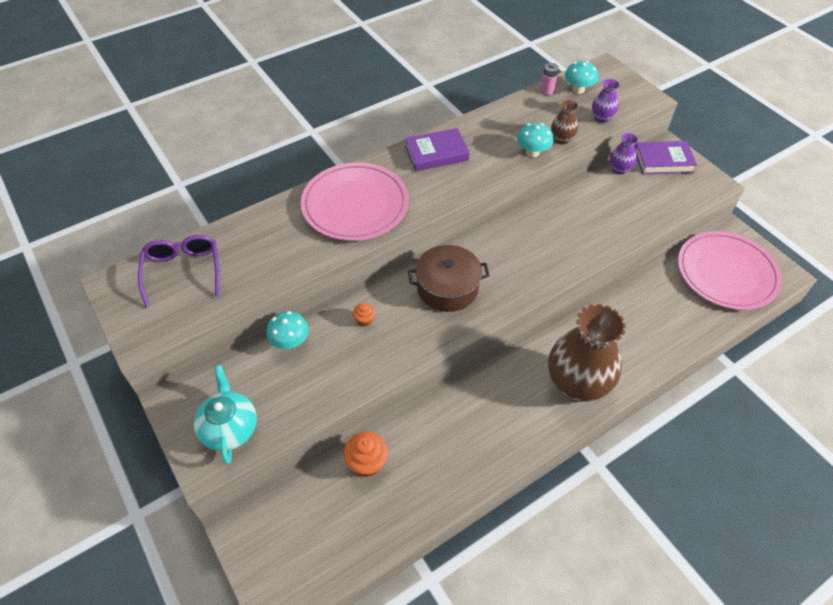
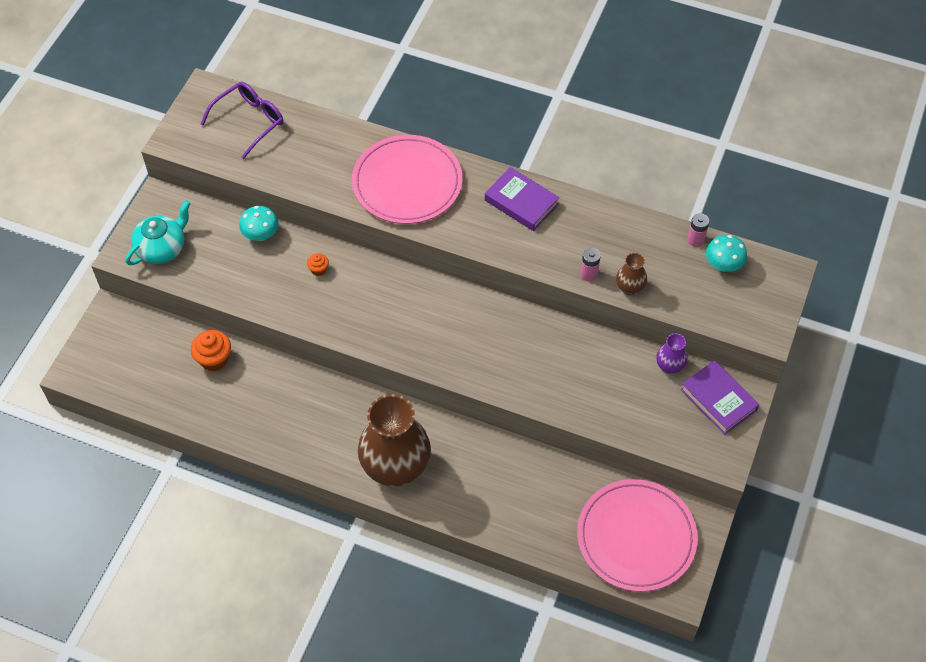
camera: 55 degrees right, 5 degrees up
(447, 288) = (398, 307): brown pot -> none
(532, 152) = (589, 274): turquoise mushroom -> pink battery
(601, 118) = (694, 306): purple vase -> none

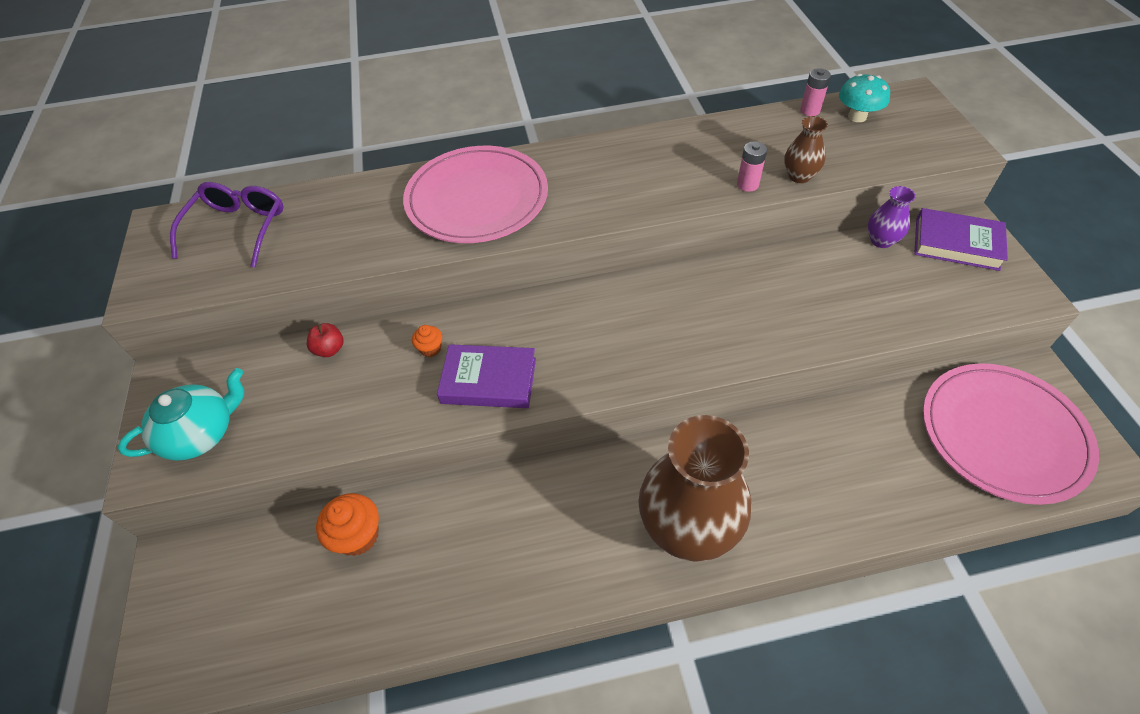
camera: 30 degrees left, 5 degrees down
(162, 248) = (201, 433): turquoise teapot -> turquoise teapot turned 45 degrees clockwise
(261, 235) = (330, 349): turquoise mushroom -> red apple
(521, 202) = (615, 159): purple book -> purple book (489, 380)

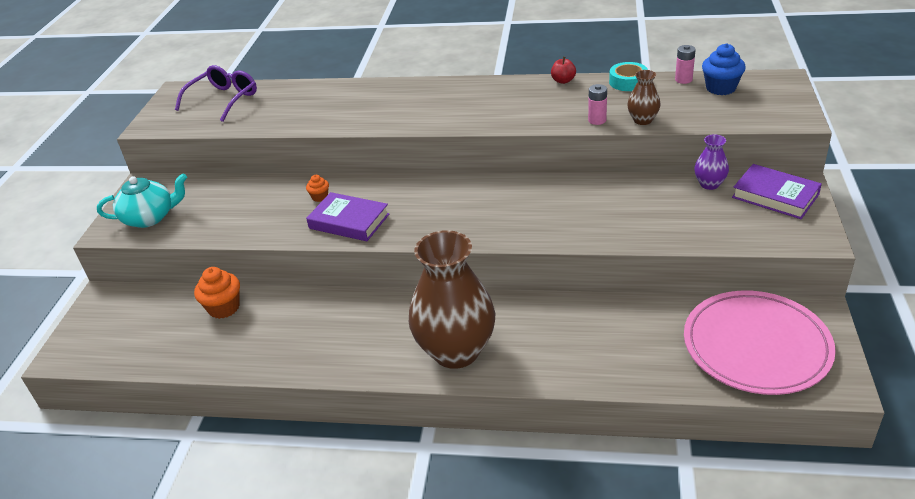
camera: 20 degrees right, 15 degrees down
(330, 349) = (253, 186): red apple -> red apple (563, 81)
(477, 199) = (390, 103): pink plate -> none
(750, 122) = (628, 82): none -> turquoise tape
(857, 116) = (720, 88): turquoise mushroom -> blue cupcake

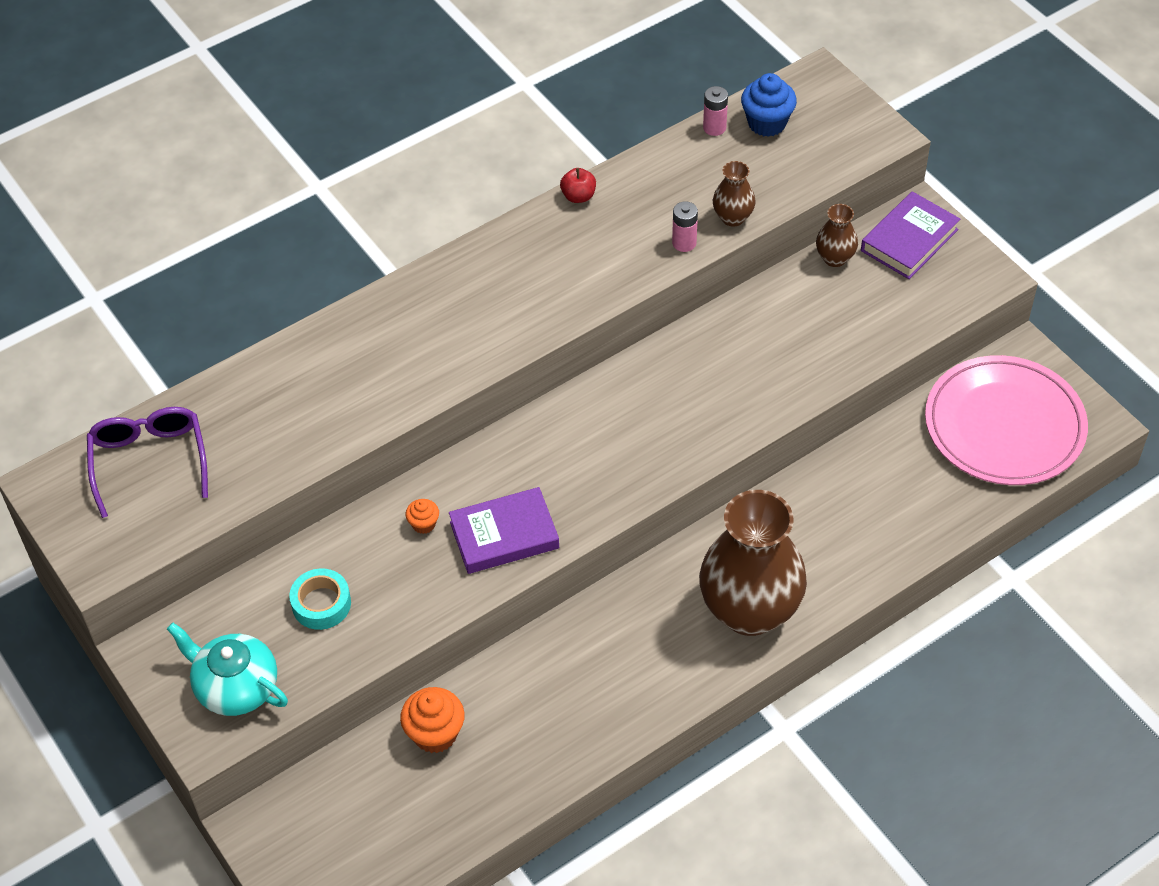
camera: 45 degrees left, 15 degrees up
(150, 217) = (236, 687): turquoise teapot -> turquoise teapot turned 90 degrees counterclockwise
(628, 82) = (656, 161): turquoise tape -> turquoise tape (321, 604)
(709, 184) = (835, 258): purple vase -> brown vase
(775, 196) = (909, 240): purple book -> purple book turned 45 degrees counterclockwise

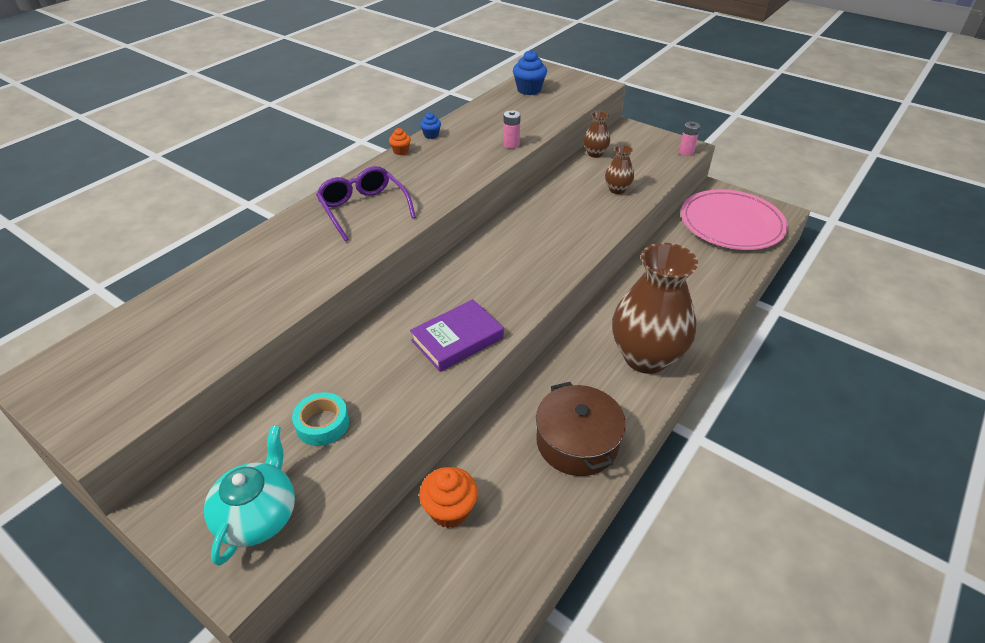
camera: 20 degrees left, 10 degrees down
(149, 461) = (138, 340): purple glasses -> purple glasses (363, 209)
(236, 687) = (258, 515): turquoise teapot -> turquoise teapot turned 90 degrees clockwise
(423, 524) = (390, 346): orange cupcake -> orange cupcake (401, 151)
(578, 196) = (431, 135): red apple -> blue cupcake
(608, 697) = (577, 442): none -> brown pot
(714, 128) = (499, 96): pink battery -> pink battery (686, 152)
(733, 217) = (534, 129): brown vase -> brown vase (617, 189)
(909, 240) = (631, 139): purple book -> none

